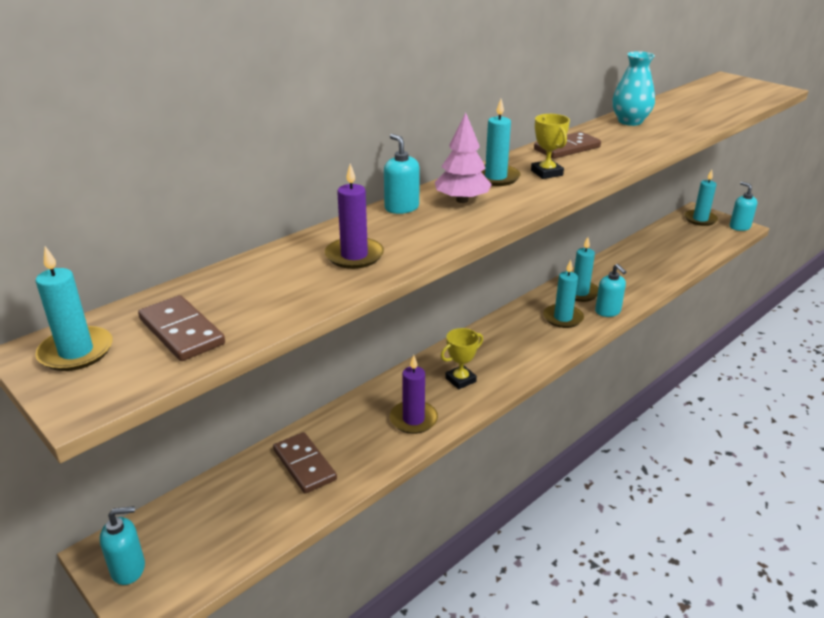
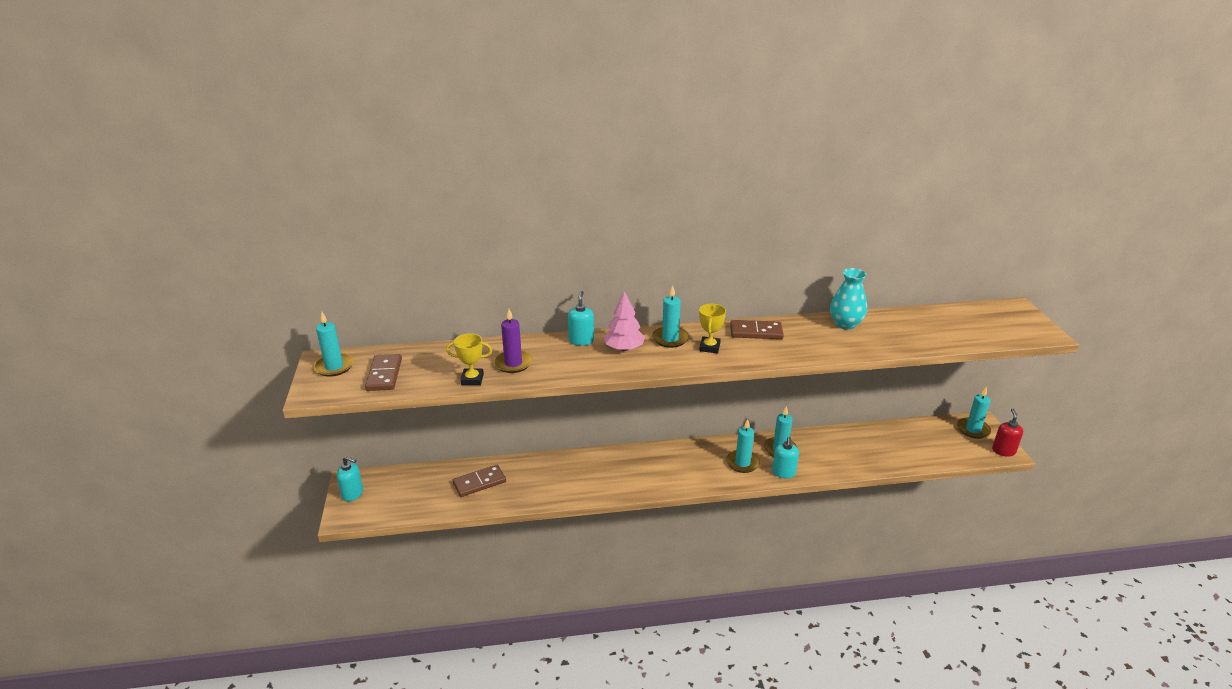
camera: 35 degrees right, 0 degrees up
(304, 465) = (479, 482): brown domino -> brown domino turned 60 degrees clockwise
(413, 419) = (565, 485): purple candle -> none
(460, 380) = (621, 474): yellow trophy -> yellow trophy (472, 379)
(739, 227) = (1003, 451): turquoise soap dispenser -> red soap dispenser

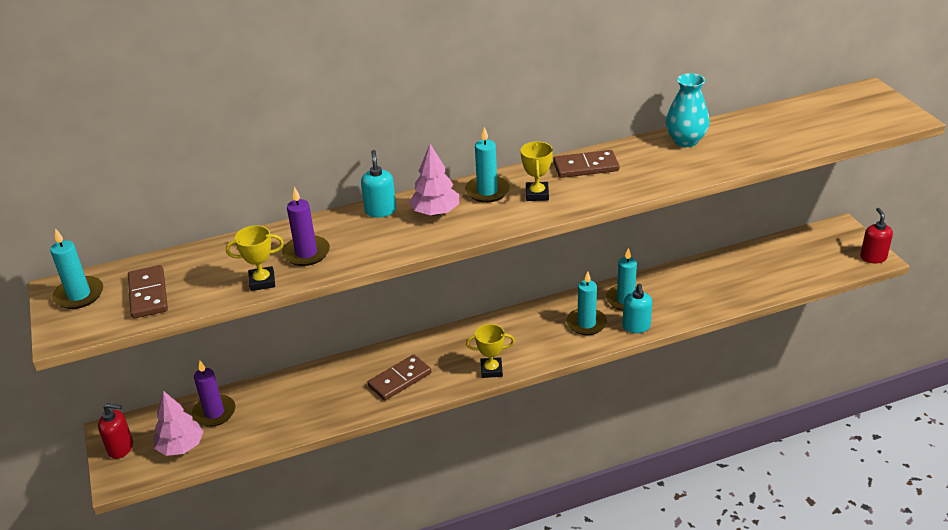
camera: 10 degrees left, 5 degrees up
(353, 494) = (121, 448): turquoise soap dispenser -> red soap dispenser
(397, 501) = (181, 446): none -> pink tree
(430, 480) = (214, 413): none -> purple candle
(479, 482) = (277, 404): brown domino -> brown domino (399, 379)
(655, 486) = (491, 370): none -> yellow trophy
(973, 429) = (835, 238): turquoise candle -> none

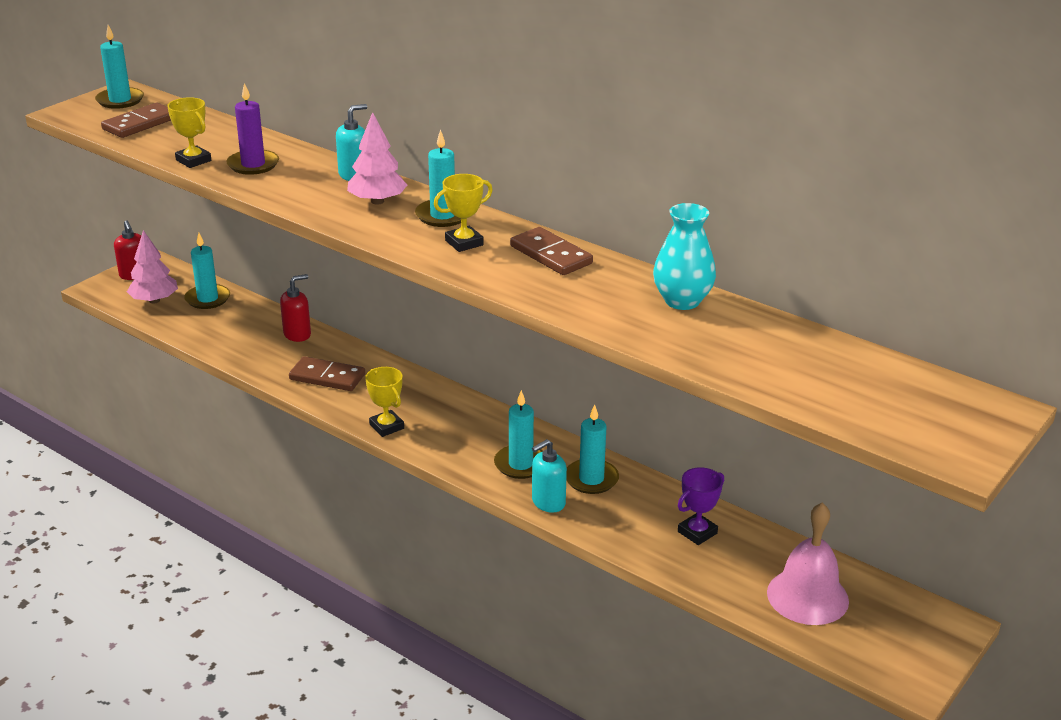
camera: 55 degrees right, 5 degrees down
(214, 413) = (207, 299): purple candle -> turquoise candle
(708, 279) = (697, 532): none -> purple trophy
(791, 264) = (807, 596): none -> pink bell
(873, 257) = (910, 675): red soap dispenser -> red soap dispenser (297, 334)

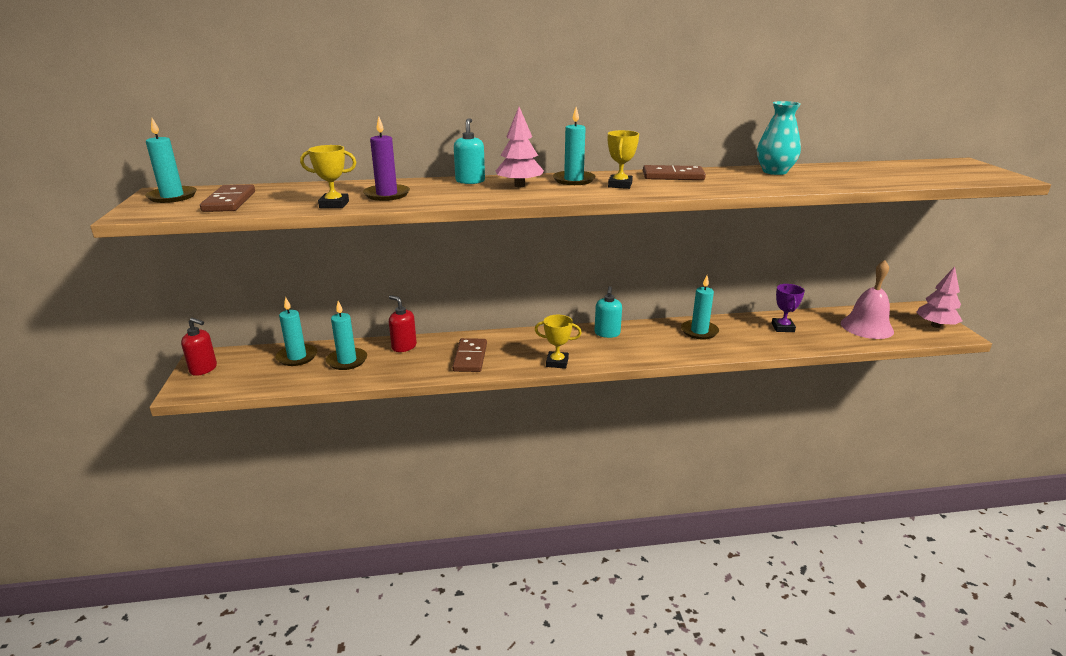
camera: 45 degrees left, 5 degrees down
(154, 300) = (253, 376): pink tree -> pink tree (935, 325)
(297, 334) = (404, 346): red soap dispenser -> red soap dispenser turned 60 degrees counterclockwise
(327, 377) = (470, 357): brown domino -> brown domino turned 60 degrees counterclockwise
(520, 464) = (657, 342): turquoise candle -> turquoise candle (347, 361)
(548, 502) = (705, 351): turquoise soap dispenser -> turquoise soap dispenser (607, 333)

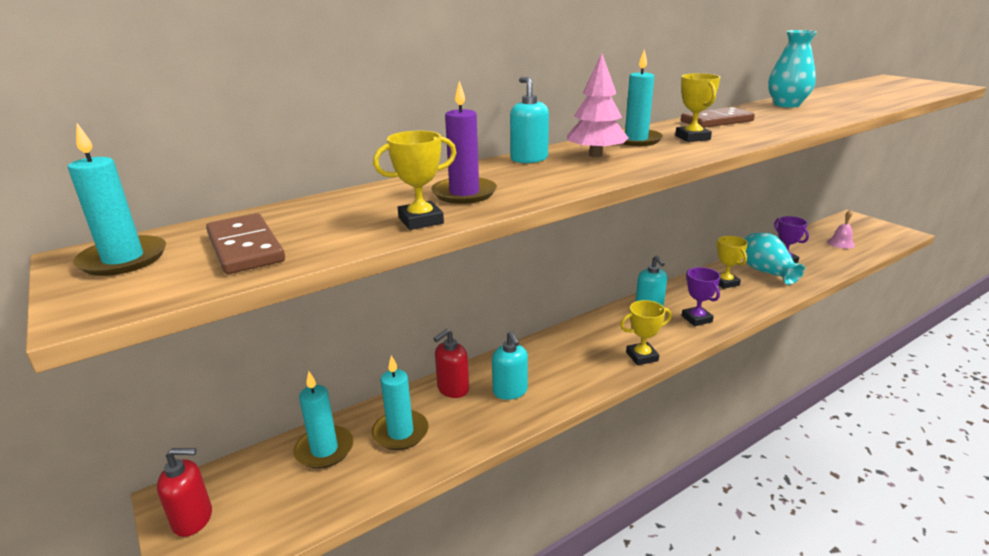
camera: 25 degrees left, 0 degrees up
(404, 346) = (453, 389): red soap dispenser -> red soap dispenser turned 60 degrees counterclockwise
(438, 358) = (510, 391): none -> turquoise soap dispenser
(470, 357) = (545, 379): brown domino -> none
(636, 350) = (696, 319): none -> purple trophy
(699, 331) = (725, 283): turquoise candle -> yellow trophy
(751, 332) = (766, 272): none -> turquoise vase
(866, 327) = (841, 243): pink bell -> pink bell, size x0.52
(935, 325) = (882, 229): pink tree -> none

